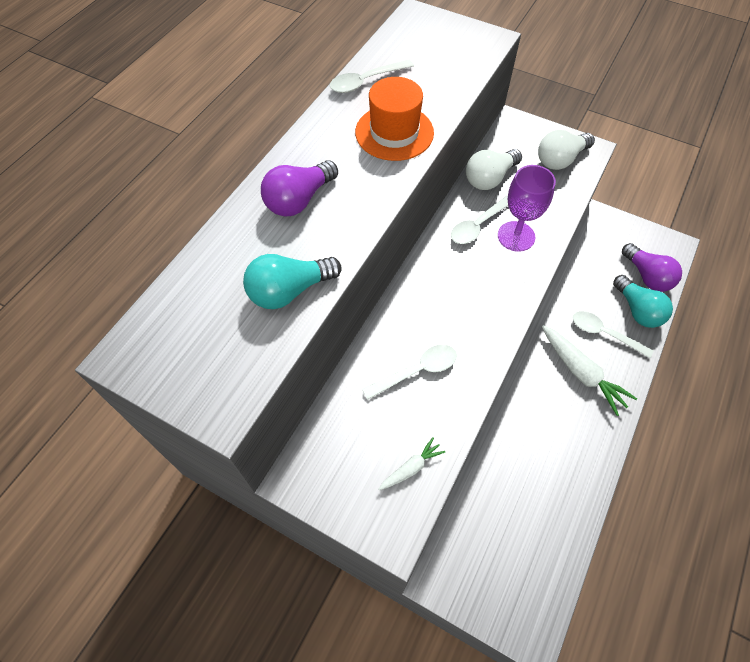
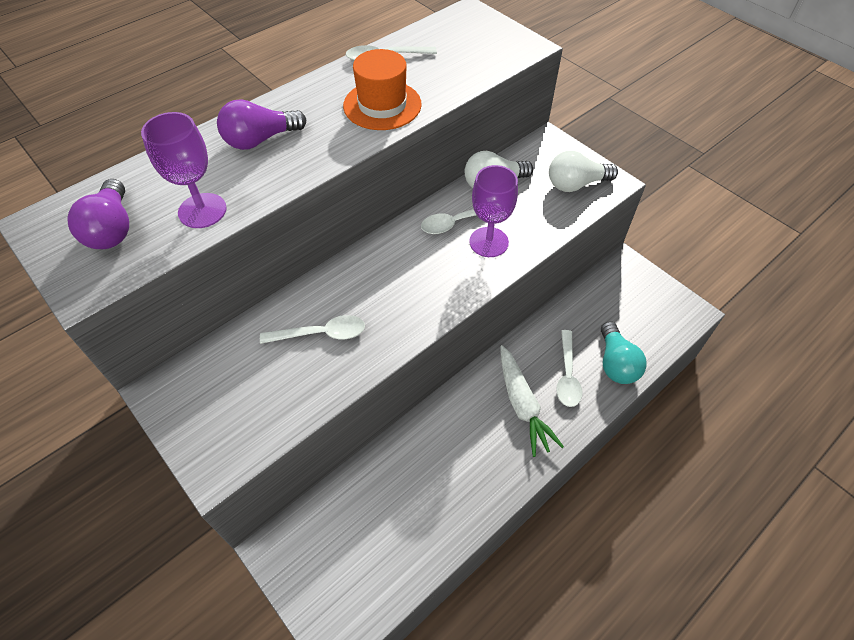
camera: 20 degrees right, 5 degrees down
(289, 291) = (202, 211): turquoise light bulb -> purple goblet
(411, 468) = (264, 417): white carrot -> none
(604, 333) = (567, 375): white spoon -> white spoon turned 135 degrees counterclockwise
(647, 276) = (644, 333): purple light bulb -> purple light bulb (112, 229)

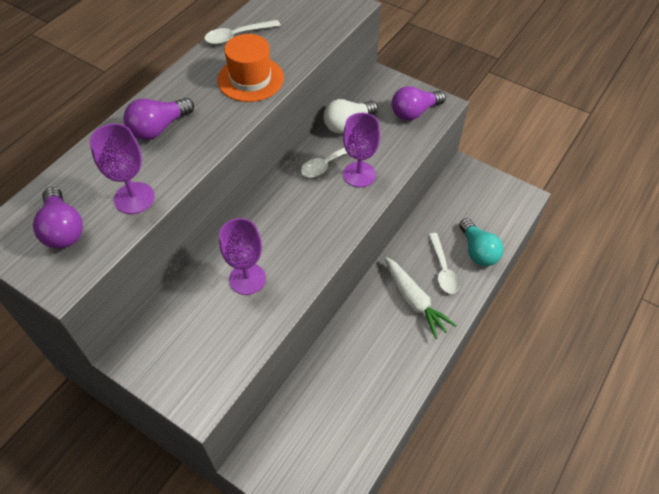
camera: 15 degrees left, 0 degrees up
(321, 334) = (247, 279): white spoon -> purple goblet
(575, 184) = (414, 112): white light bulb -> purple light bulb

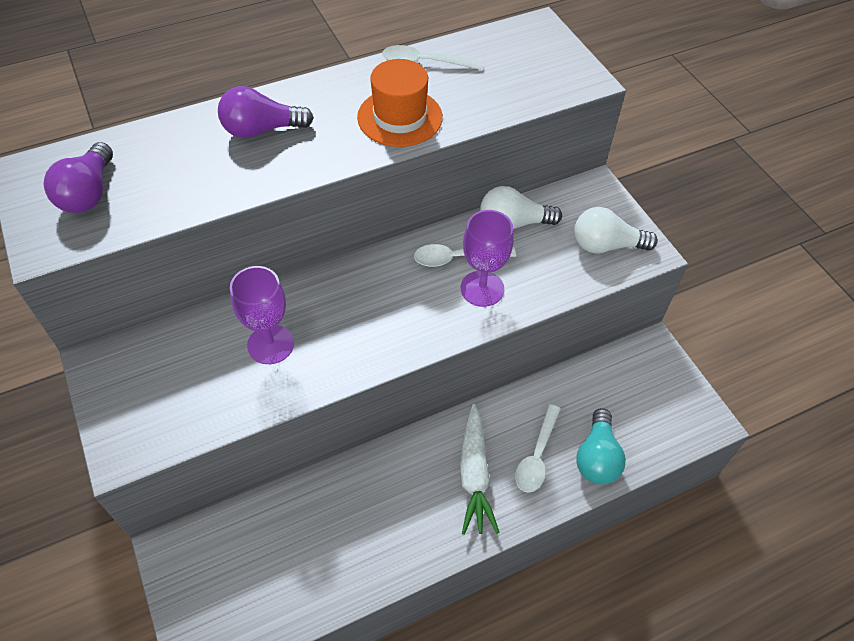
camera: 30 degrees right, 0 degrees up
(134, 198) = (178, 193): purple goblet -> none
(414, 112) = (606, 245): purple light bulb -> white light bulb

